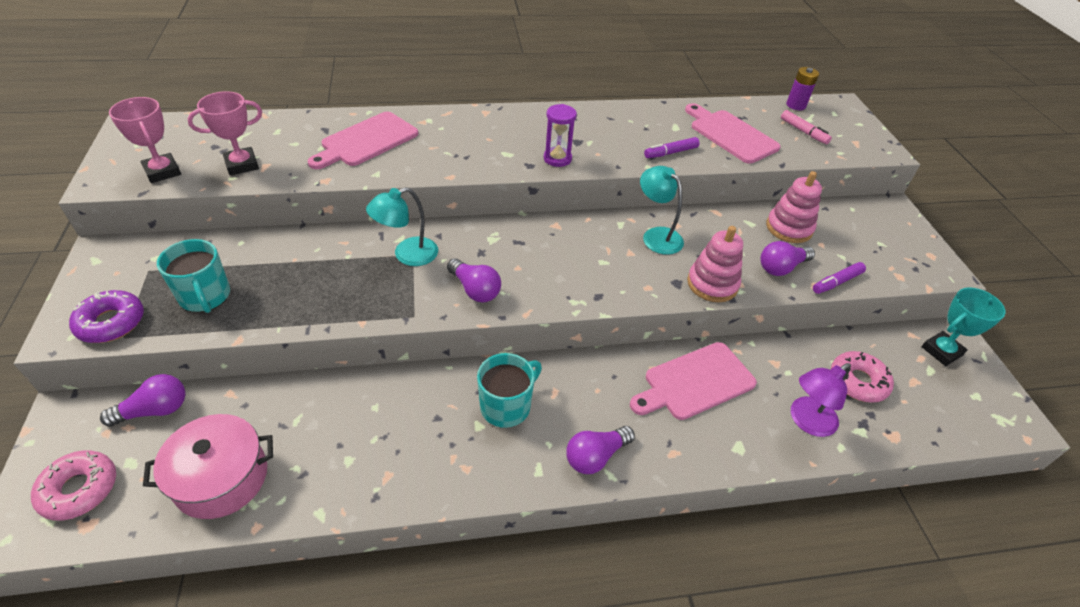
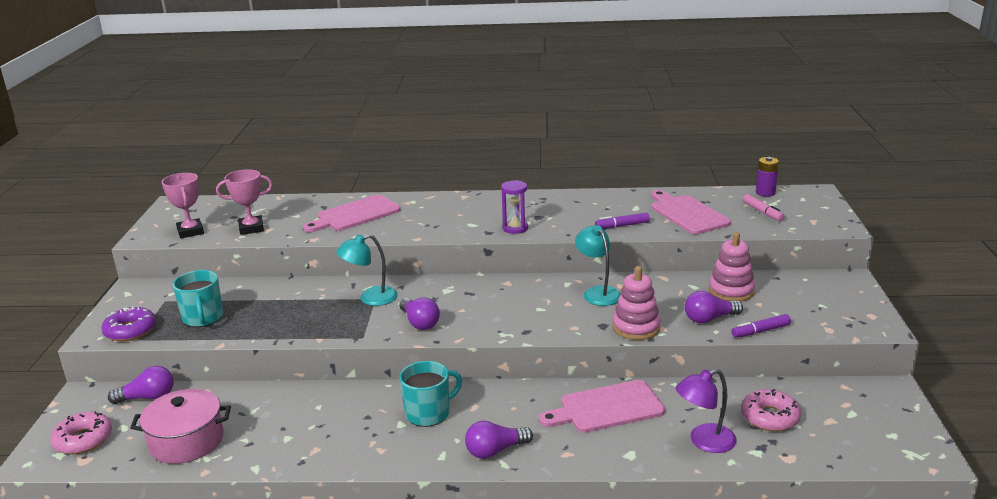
camera: 15 degrees right, 20 degrees down
(941, 351) = (871, 400): turquoise trophy -> none

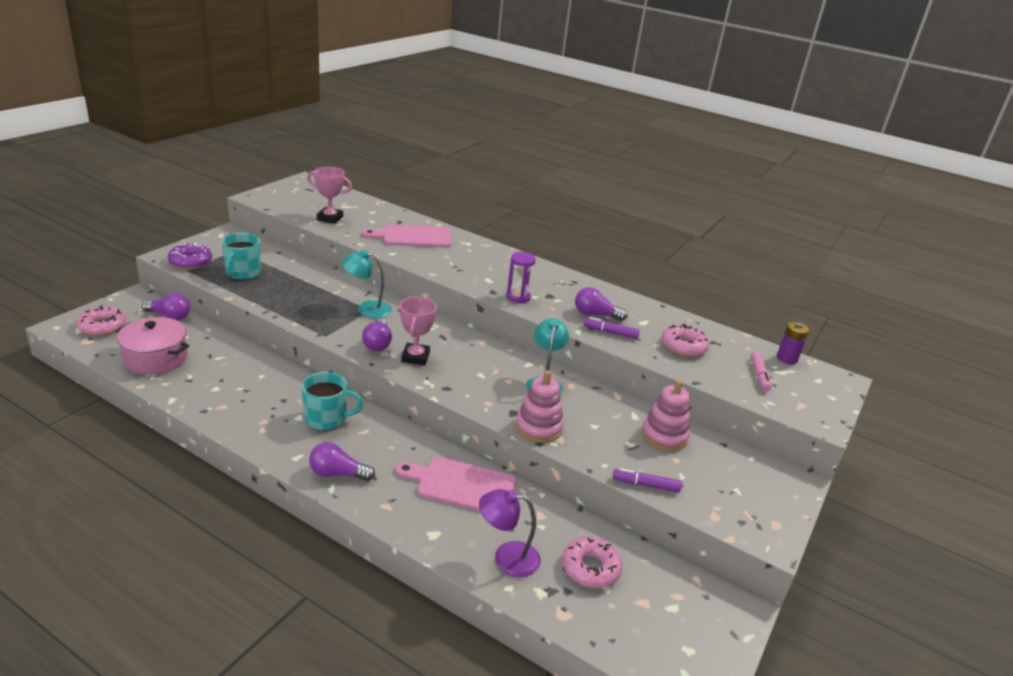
camera: 25 degrees right, 5 degrees up
(190, 232) = (289, 205): pink trophy -> pink trophy (415, 357)
(687, 214) = (683, 346): pink cutting board -> pink donut
(709, 319) = (612, 451): purple light bulb -> purple light bulb (595, 315)

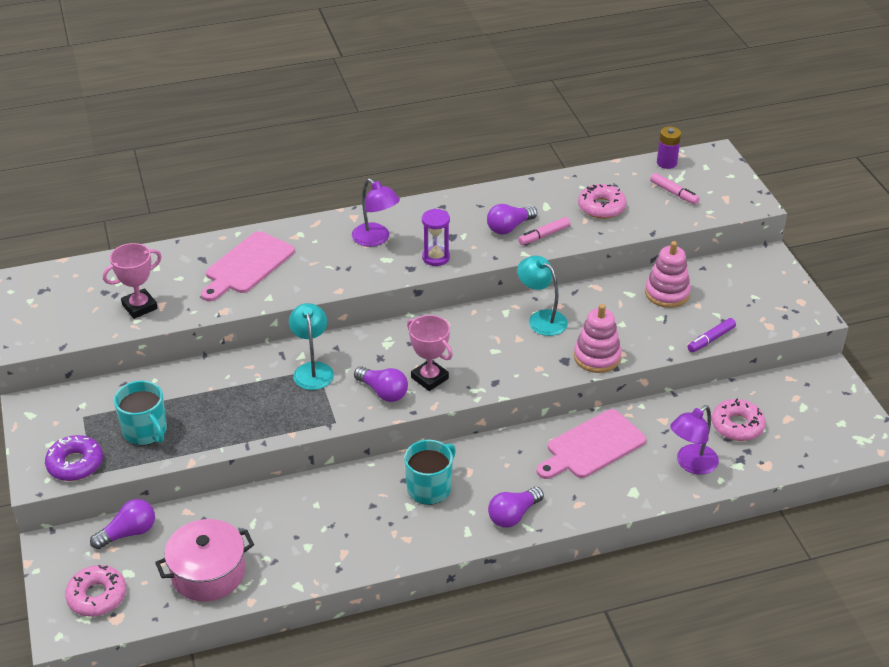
camera: 45 degrees left, 10 degrees up
(367, 308) = (312, 370): turquoise lamp -> turquoise lamp turned 120 degrees clockwise
(502, 269) = (376, 239): none -> purple lamp
(610, 332) = (544, 235): purple marker -> pink marker

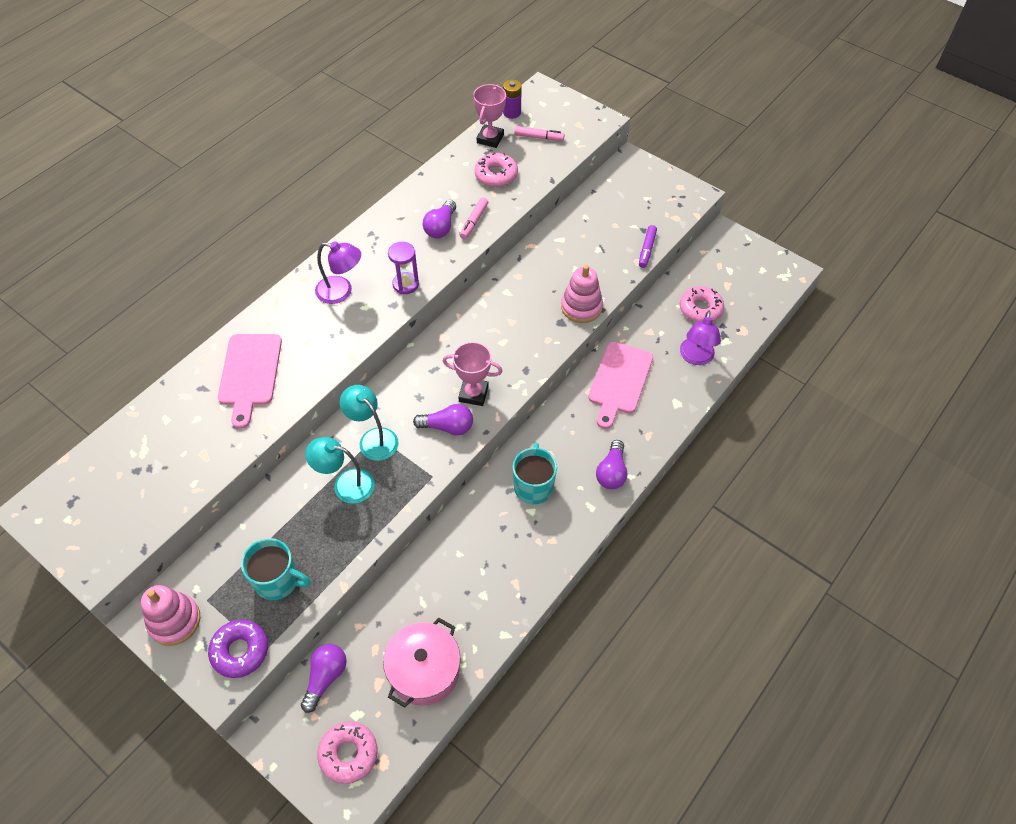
camera: 35 degrees left, 15 degrees up
(139, 307) = (184, 467): pink trophy -> pink trophy (490, 139)
(541, 319) = (514, 295): turquoise lamp -> turquoise lamp (345, 484)
(667, 293) = (586, 226): pink stacking toy -> pink stacking toy (174, 621)

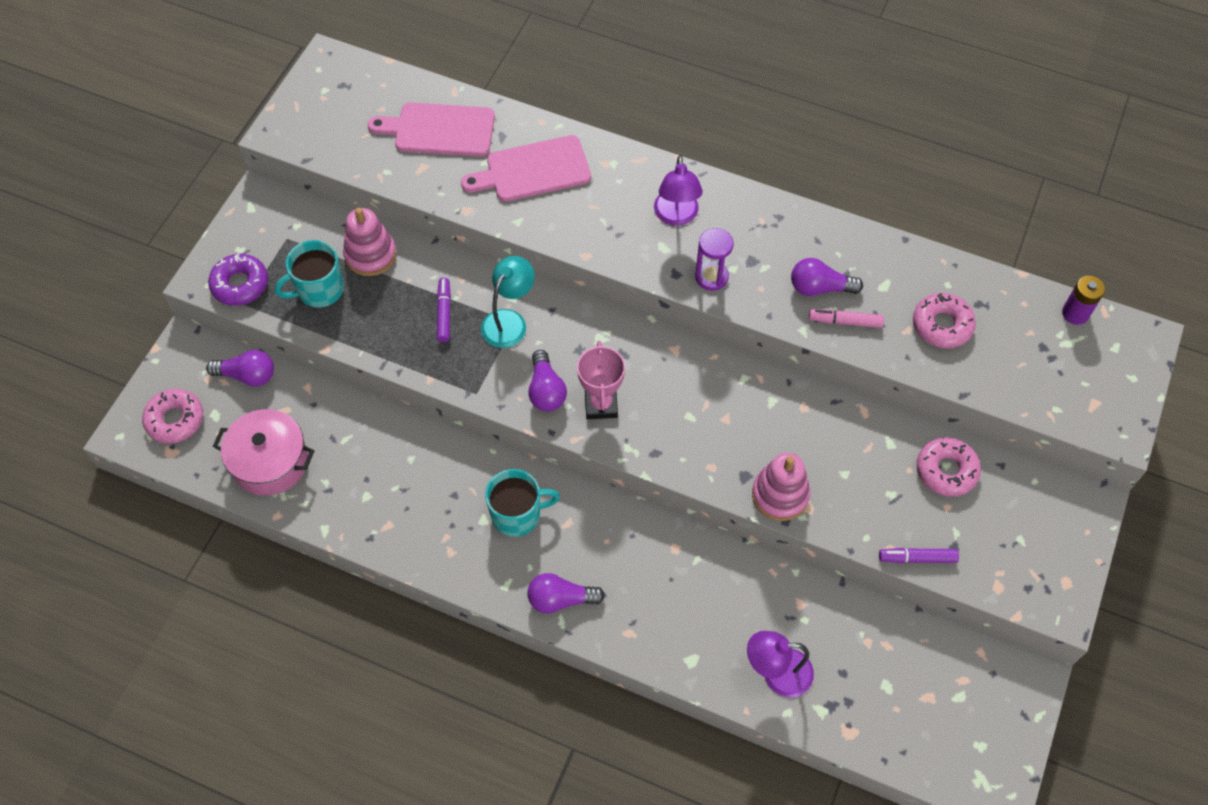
camera: 75 degrees right, 5 degrees up
(174, 621) = (260, 221): pink stacking toy -> pink stacking toy (370, 255)
(278, 580) = (319, 290): turquoise mug -> turquoise mug turned 60 degrees clockwise
(345, 484) = (444, 313): turquoise lamp -> purple marker
(490, 139) = (1008, 300): pink trophy -> none
(539, 137) = (1041, 359): pink marker -> none
(619, 381) = (703, 581): pink cutting board -> pink cutting board (439, 130)
(700, 309) = (867, 666): pink donut -> pink donut (946, 470)

